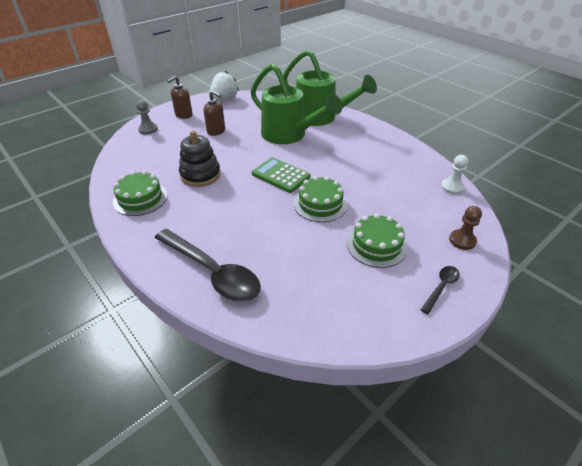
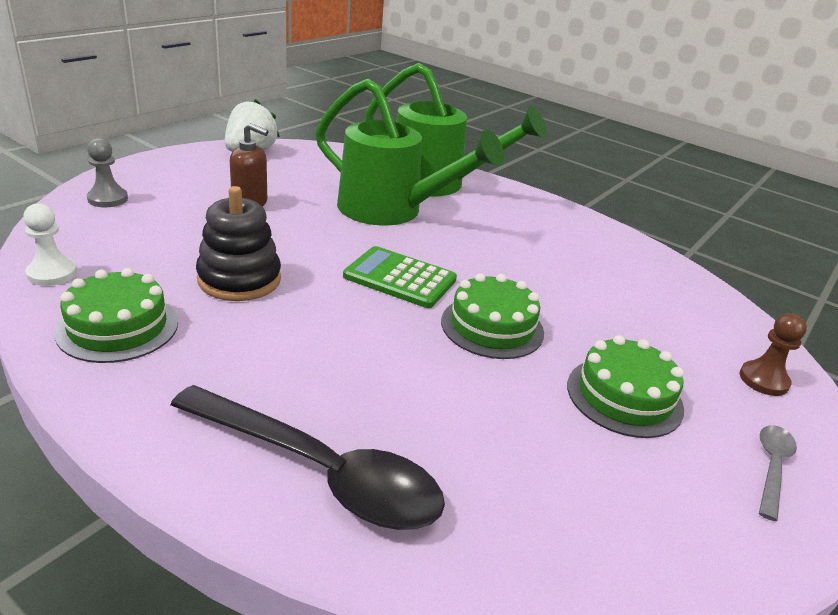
camera: 15 degrees left, 10 degrees down
(183, 115) = (177, 175): brown soap dispenser -> none
(441, 287) = (772, 467): black spoon -> grey spoon
(452, 187) = (703, 292): white pawn -> white pawn (52, 273)

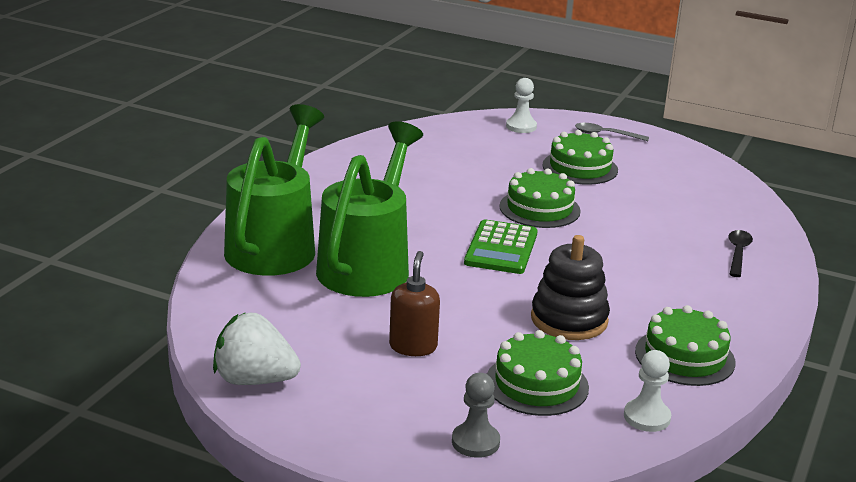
camera: 100 degrees left, 5 degrees down
(152, 237) = (536, 384): none -> green cake
(320, 472) = (738, 253): black spoon -> black spoon, size x0.47
(763, 380) = (521, 126): brown pawn -> white pawn

